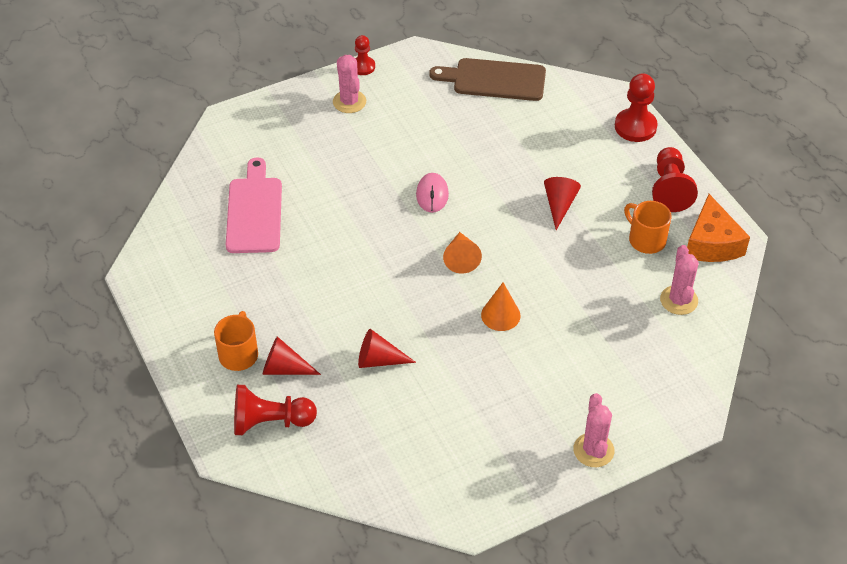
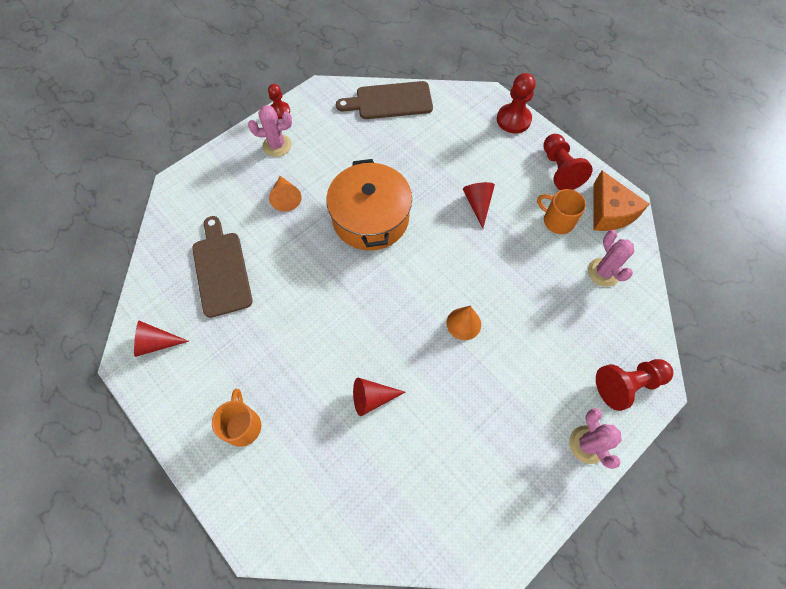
camera: 15 degrees left, 15 degrees up
(254, 211) = (221, 270): pink cutting board -> brown cutting board
(270, 422) = (290, 494): red pawn -> red pawn (627, 384)
(284, 368) = (289, 430): red cone -> red cone (156, 343)
(349, 102) = (277, 145): pink cactus -> pink cactus turned 60 degrees counterclockwise
(432, 194) = (370, 218): pink mouse -> orange pot
(461, 258) = (413, 274): orange cone -> orange cone (286, 198)

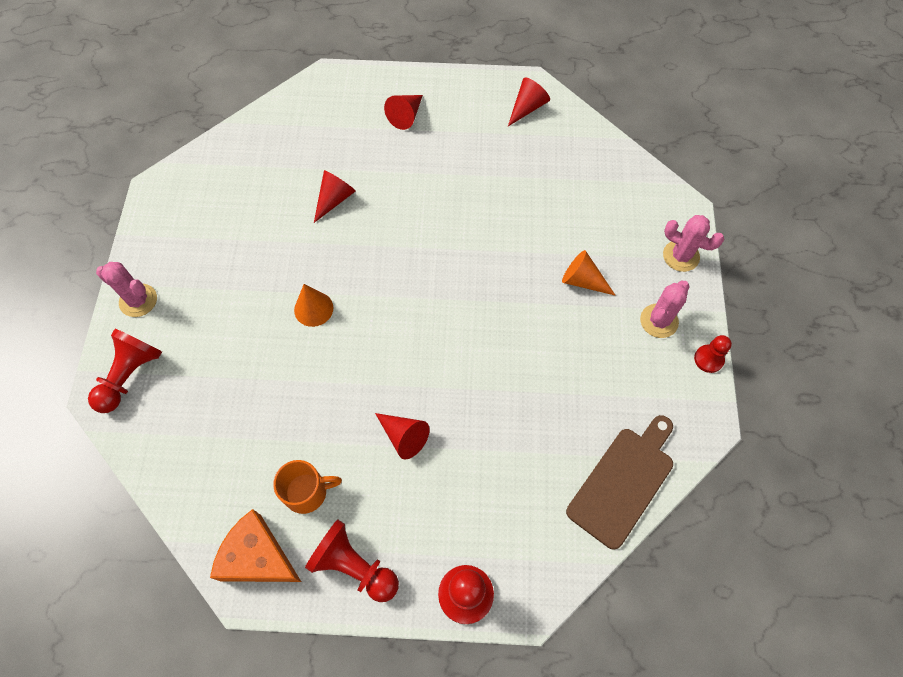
camera: 135 degrees right, 0 degrees up
(221, 270) = (552, 184): brown cutting board -> none
(243, 425) = (406, 116): orange mug -> red cone
(370, 218) = (488, 329): orange pot -> none
(603, 272) = (218, 471): pink cactus -> pink cactus (681, 256)

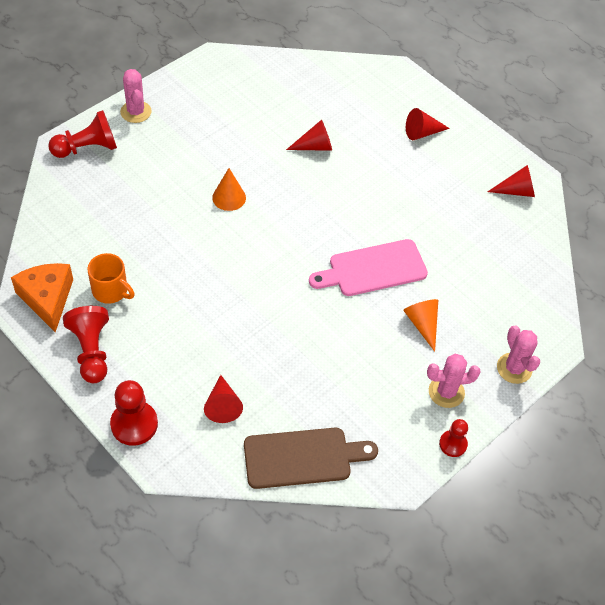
camera: 40 degrees right, 10 degrees down
(404, 436) = (199, 311): red cone -> red cone (222, 405)
(497, 267) = (373, 269): none -> pink cutting board

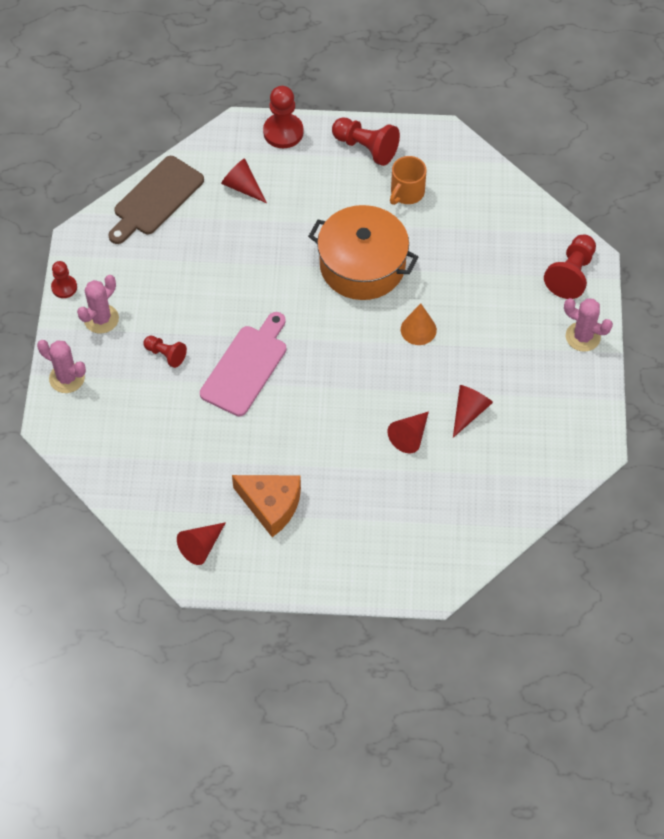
camera: 140 degrees right, 5 degrees up
(47, 299) = (438, 153): orange cheese -> orange cheese (271, 505)
(111, 290) = (406, 192): orange mug -> orange mug turned 45 degrees counterclockwise
(210, 267) = (362, 265): none -> orange pot
(422, 133) = (339, 535): red cone -> red cone (469, 412)
(422, 324) = (165, 355): orange cone -> red pawn

